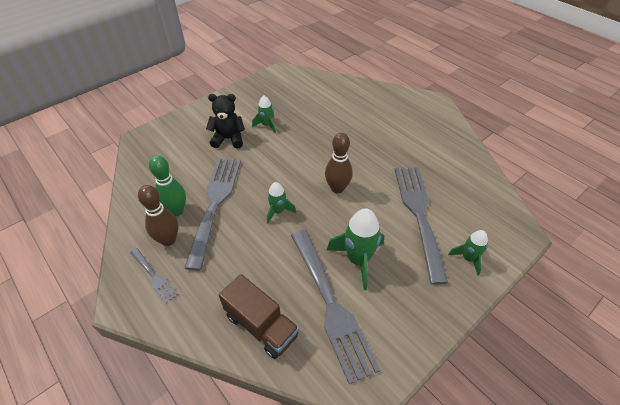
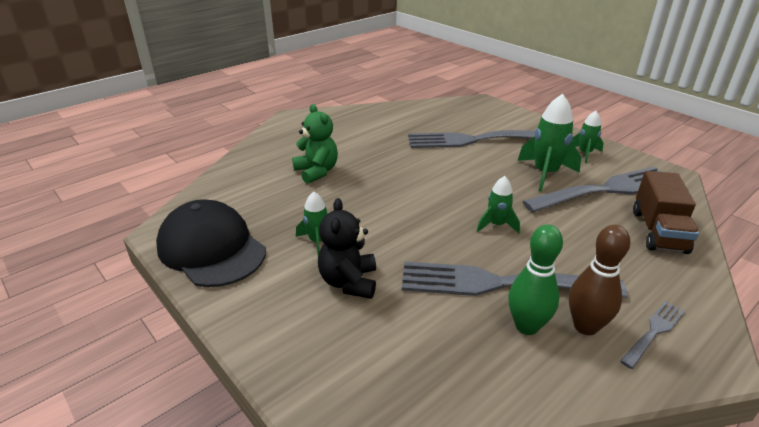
camera: 90 degrees left, 15 degrees down
(261, 325) = (658, 231): brown truck -> brown truck turned 150 degrees clockwise
(264, 89) = (211, 249): none -> black cap
(337, 188) = (447, 183): brown bowling pin -> none
(348, 120) = (317, 172): none -> green teddy bear
(468, 258) = (518, 124): green rocket -> green rocket (584, 153)

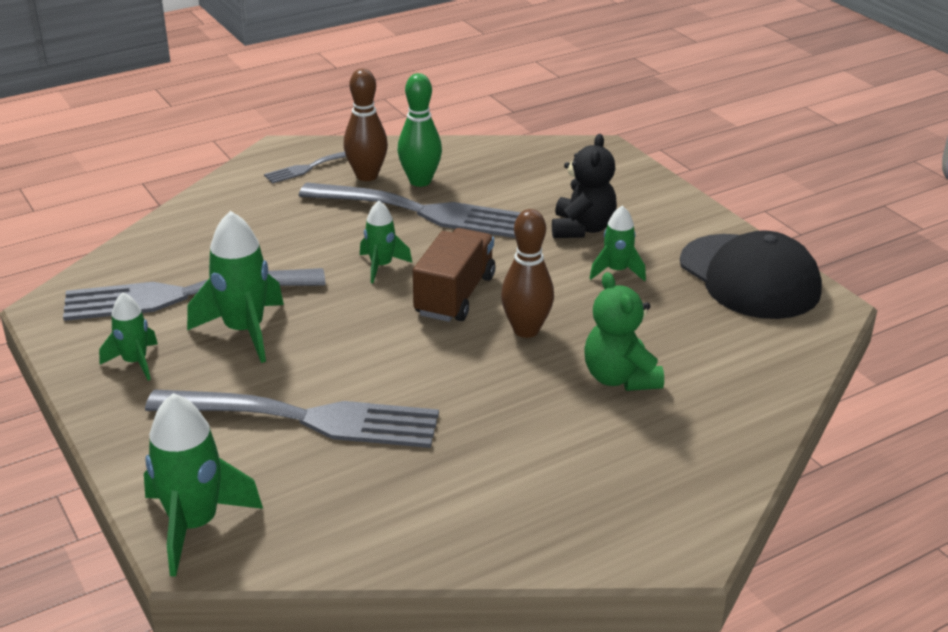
camera: 170 degrees left, 0 degrees up
(377, 192) = (526, 330): none -> brown bowling pin
(488, 107) = (194, 525): none -> green rocket
(658, 231) = (189, 238): brown truck -> brown truck (455, 295)

